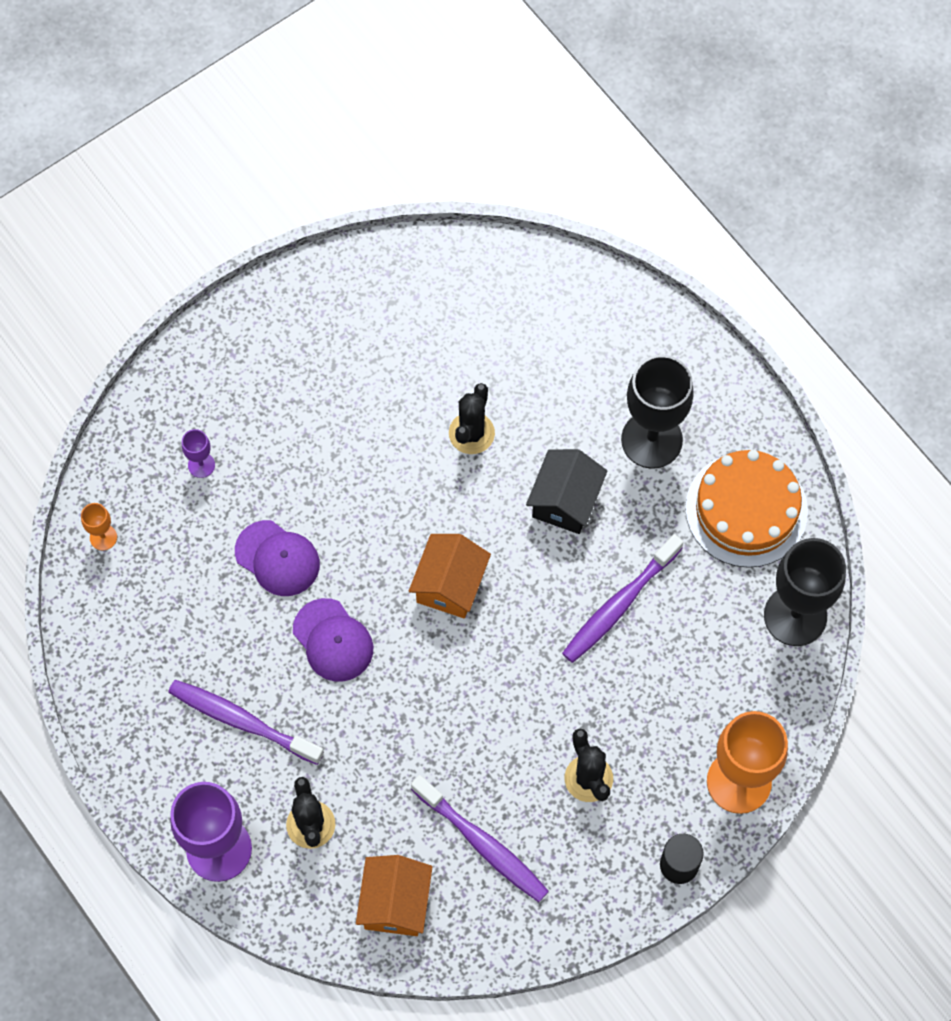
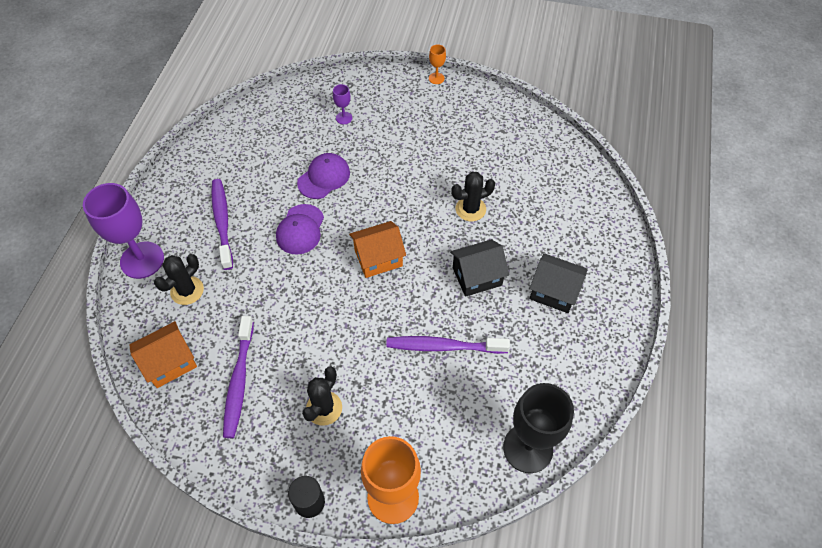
camera: 50 degrees right, 10 degrees down
(103, 537) = (272, 108): orange goblet -> orange goblet (436, 78)
(277, 558) = (324, 177): purple cap -> purple cap turned 135 degrees counterclockwise
(651, 440) = (554, 292): black goblet -> black house
(746, 509) = (564, 370): orange cake -> none

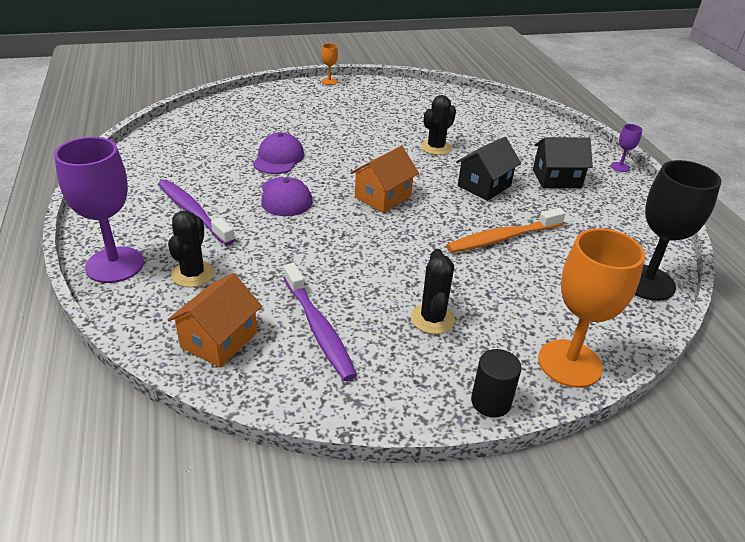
camera: 30 degrees left, 20 degrees down
(344, 118) = (264, 118): purple goblet -> purple goblet (620, 167)
(444, 346) = (503, 238): purple toothbrush -> orange toothbrush

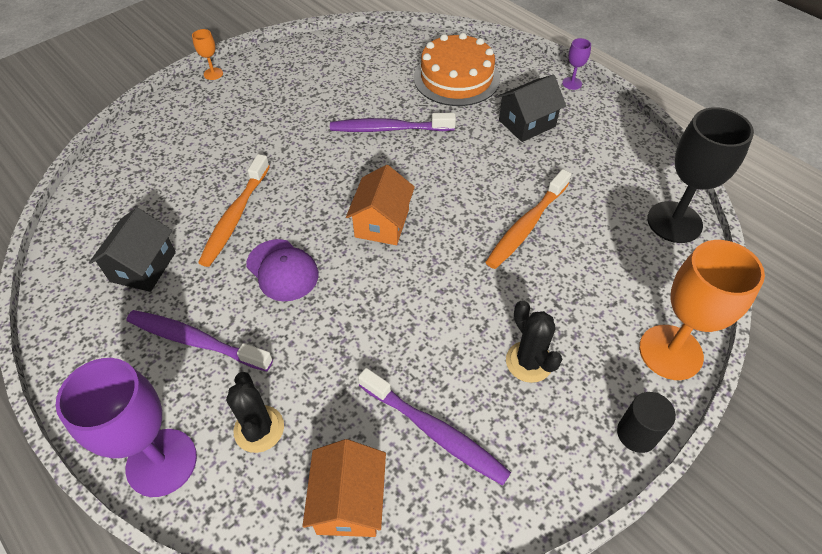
camera: 25 degrees left, 15 degrees up
(278, 158) = (236, 216): purple cap -> orange toothbrush
(436, 147) = (390, 129): black cactus -> purple toothbrush
(484, 186) = (468, 163): black house -> black house (143, 267)
(517, 135) = (456, 78): none -> orange cake

